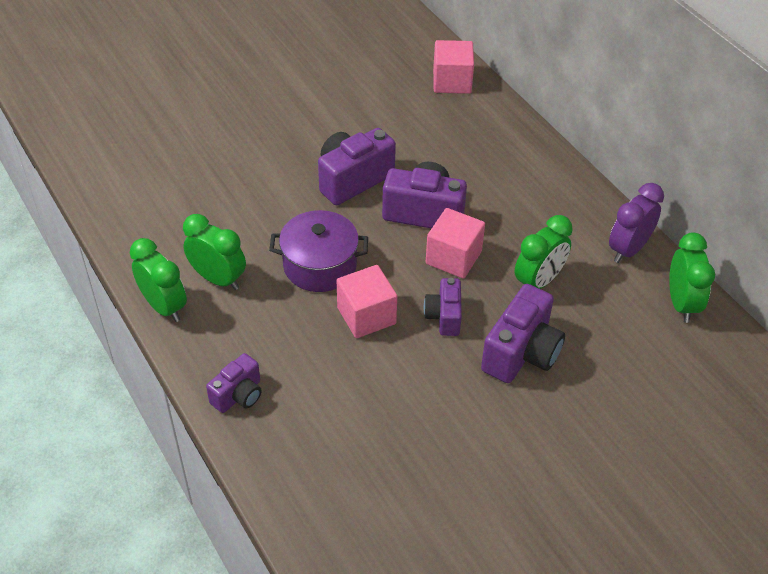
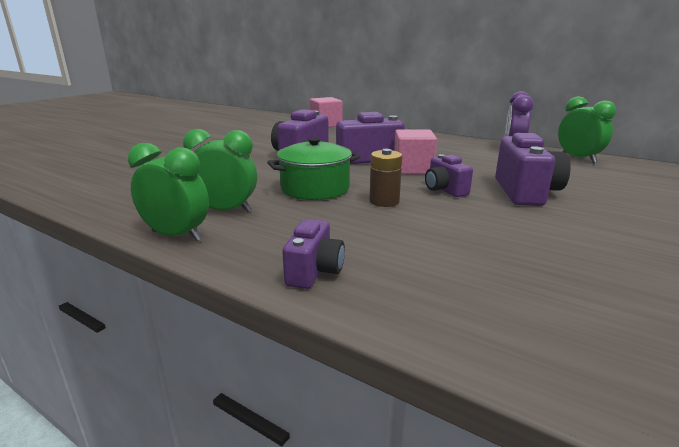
camera: 25 degrees left, 25 degrees down
(320, 265) = (315, 188): purple pot -> green pot
(366, 316) = (384, 201): pink cube -> brown battery
(538, 282) = (483, 167): green clock -> none

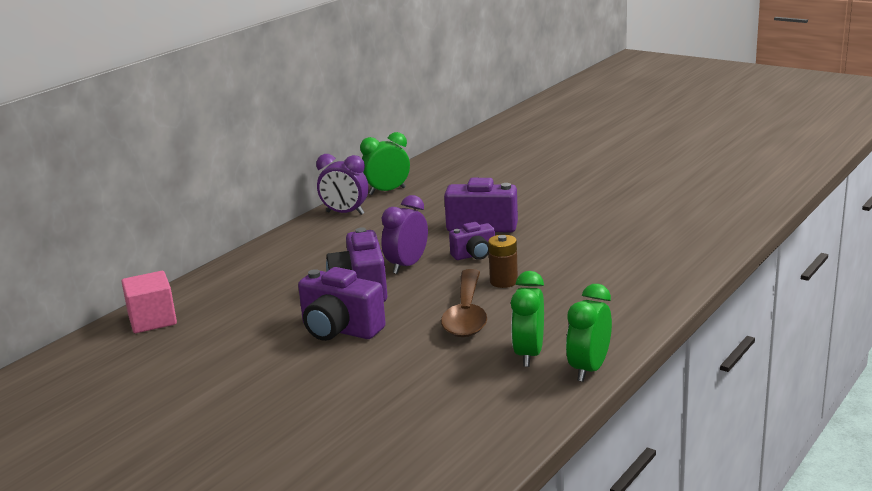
camera: 85 degrees left, 0 degrees up
(314, 271) = (639, 306): purple camera -> none
(315, 188) = (466, 314): green pot -> brown spoon
(413, 169) = (407, 266): pink cube -> purple clock

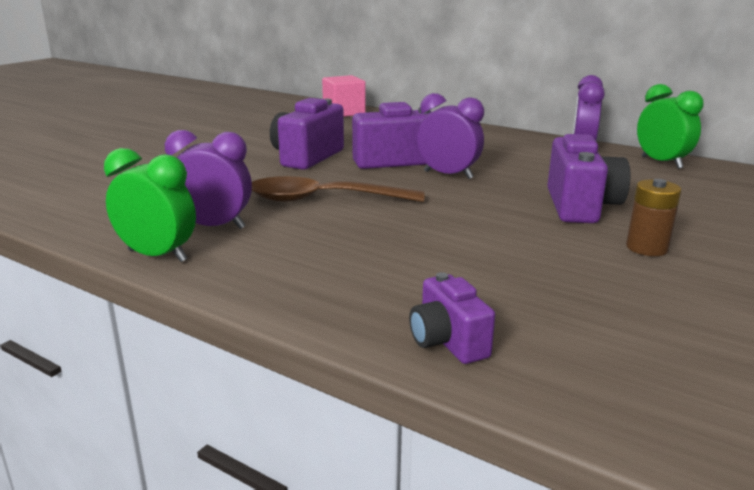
camera: 85 degrees right, 0 degrees up
(474, 255) = (482, 203): purple camera -> purple camera (447, 342)
(503, 281) = (405, 216): brown battery -> brown battery (647, 248)
(529, 354) = (214, 227): green clock -> purple clock

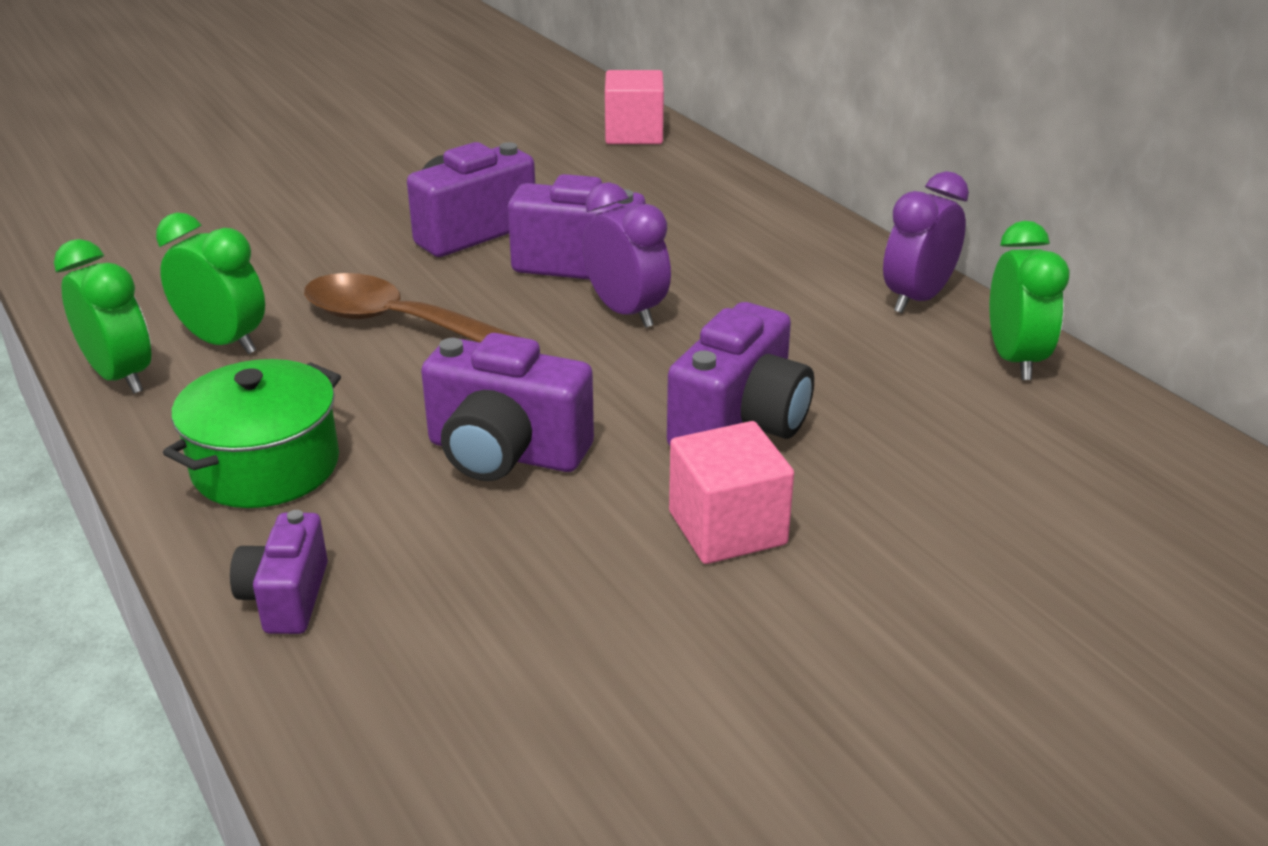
camera: 25 degrees right, 10 degrees up
(214, 227) = (223, 342): purple clock -> green clock
(331, 279) = (266, 466): none -> green pot
(475, 242) = (505, 453): none -> purple camera
(647, 248) = (727, 528): brown battery -> pink cube

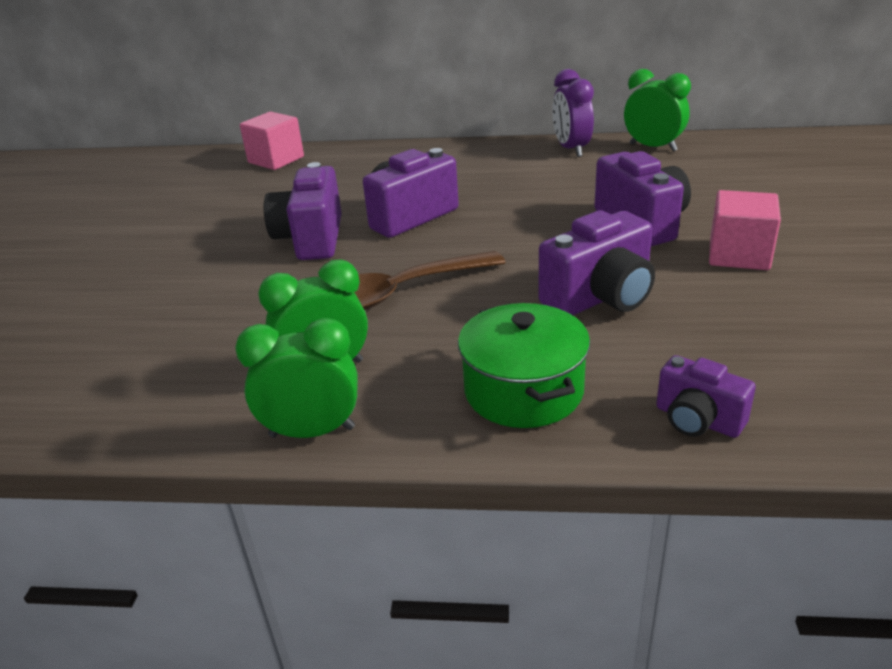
camera: 50 degrees left, 0 degrees up
(626, 312) = (485, 220): purple clock -> none

